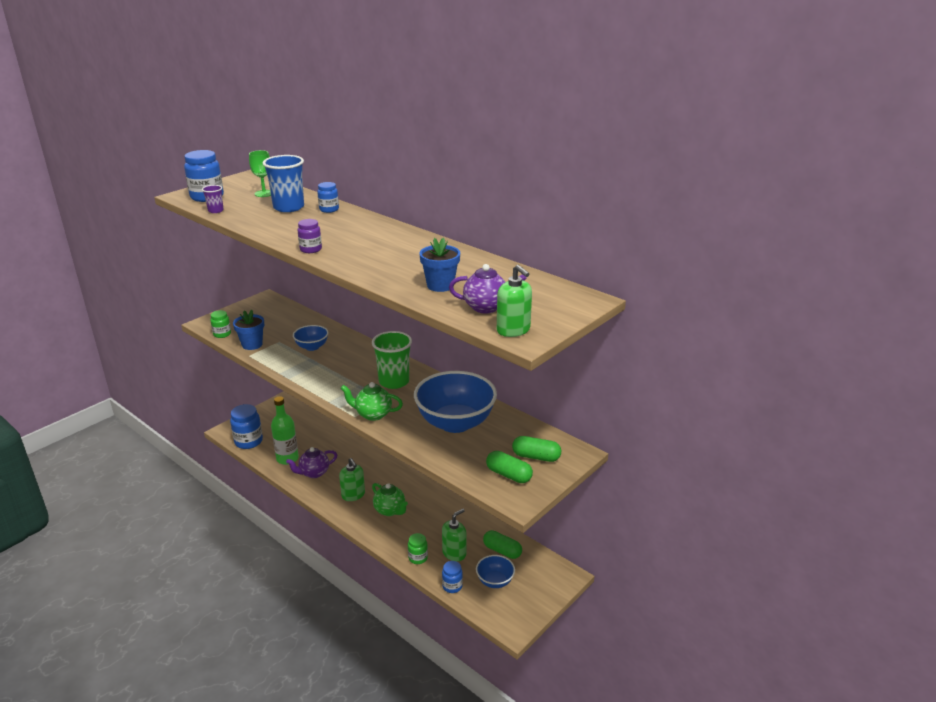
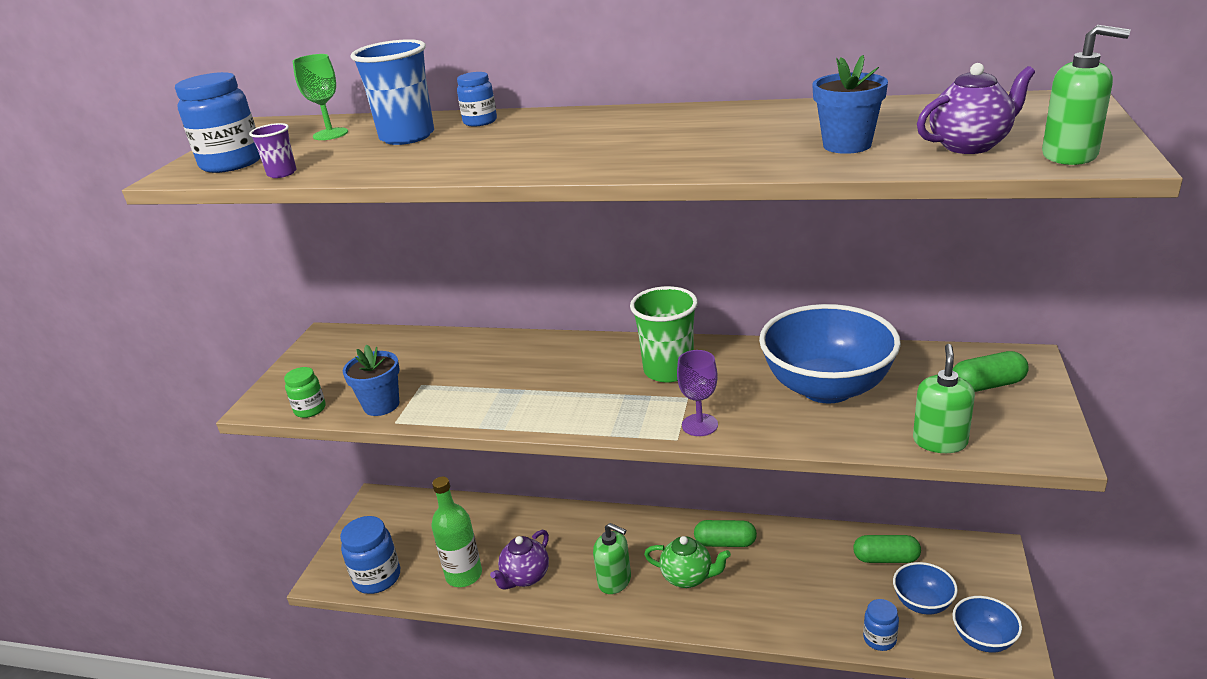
camera: 25 degrees left, 0 degrees up
(311, 249) = (552, 168): purple jar -> none
(312, 347) = (484, 372): blue bowl -> blue bowl (983, 639)
(373, 414) = (699, 425): green teapot -> purple goblet
(418, 558) = (794, 624): green jar -> none
(454, 553) = (833, 592): green soap dispenser -> green soap dispenser (940, 441)
(508, 475) = (991, 422): green capsule -> green capsule (725, 543)

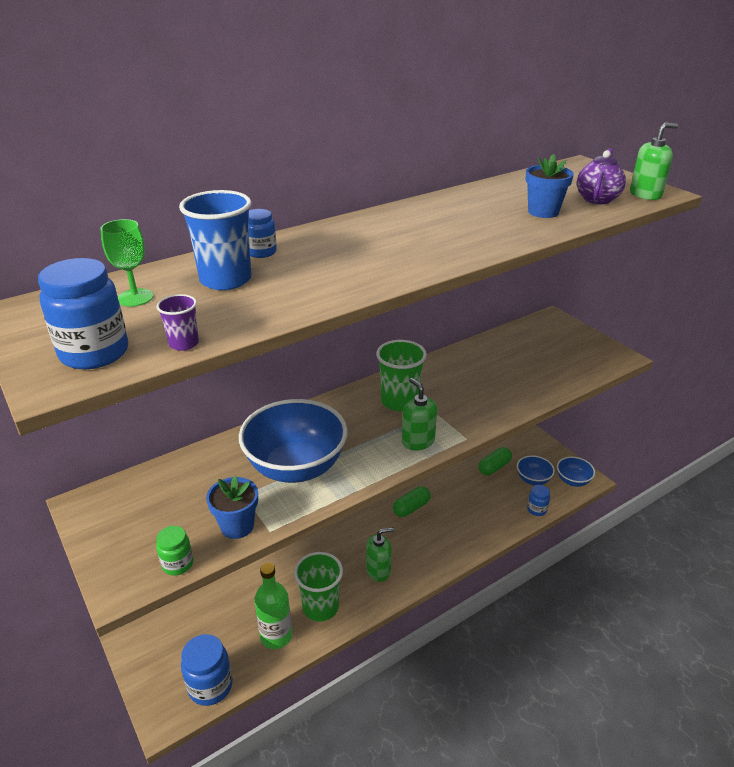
camera: 50 degrees left, 5 degrees up
(525, 577) = (320, 607): purple teapot -> green cup
(688, 577) = (415, 540): green teapot -> none
(699, 425) = (465, 424): purple goblet -> none
(827, 388) = (494, 372): blue bowl -> blue bowl (296, 467)
(940, 441) = (578, 375): green soap dispenser -> green soap dispenser (418, 441)
(987, 385) = (556, 338): green capsule -> none

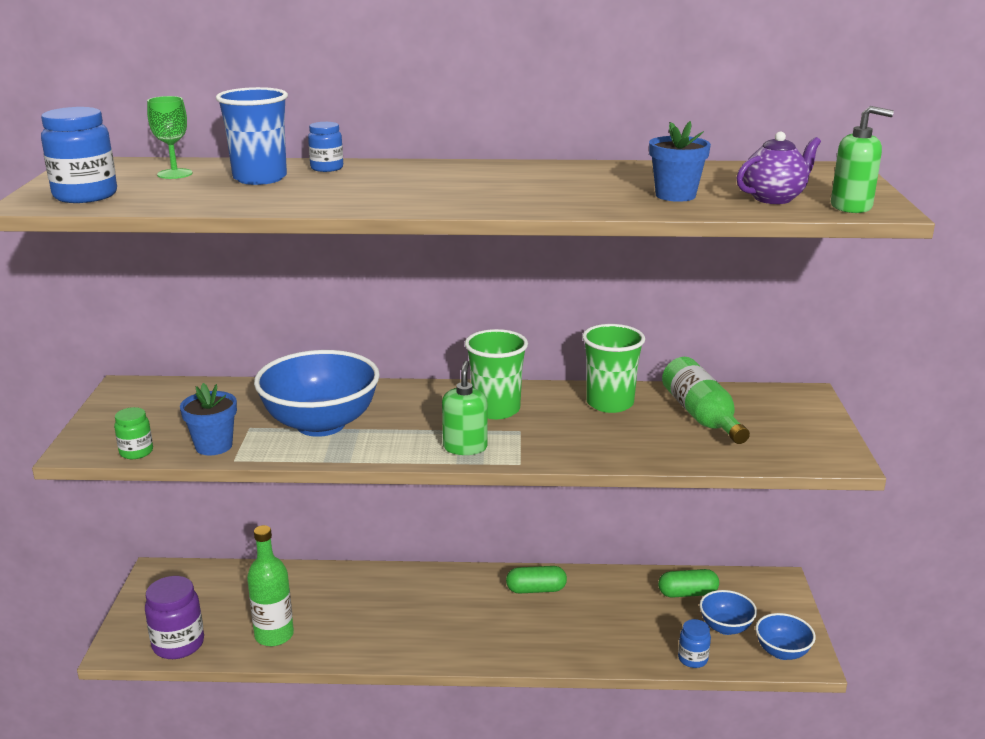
camera: 35 degrees right, 10 degrees down
(184, 344) = (149, 205): purple cup -> none
(210, 686) = (178, 644): blue jar -> purple jar
(320, 607) = (340, 632): green cup -> green cup (610, 403)
(378, 570) = (433, 629): green soap dispenser -> none
(520, 356) = (701, 416): none -> green bottle

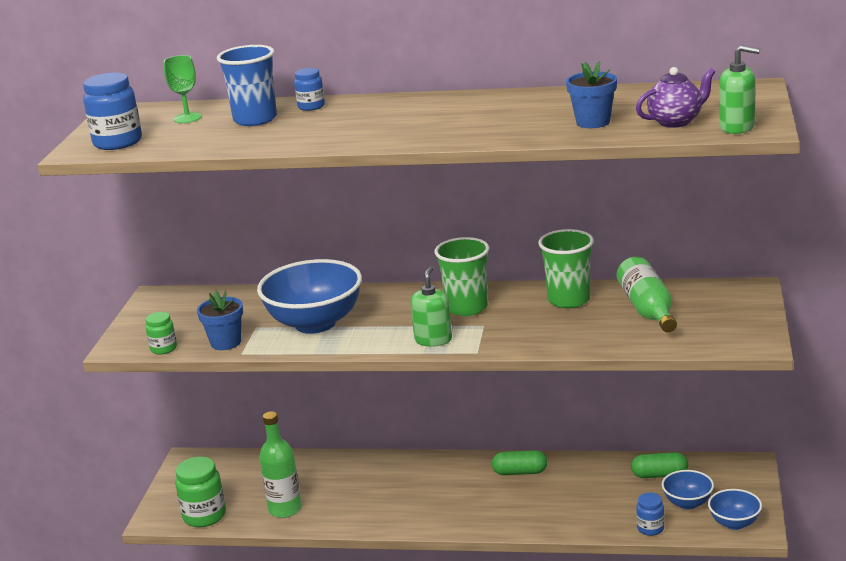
camera: 10 degrees right, 0 degrees up
(178, 644) = (204, 516): purple jar -> green jar

